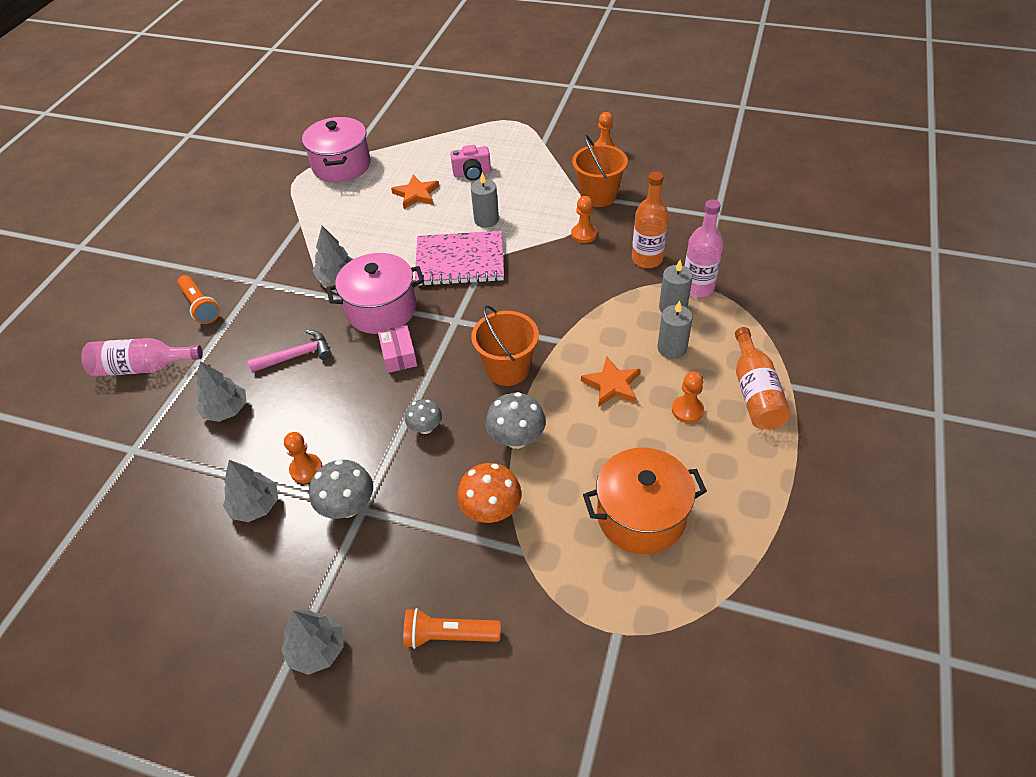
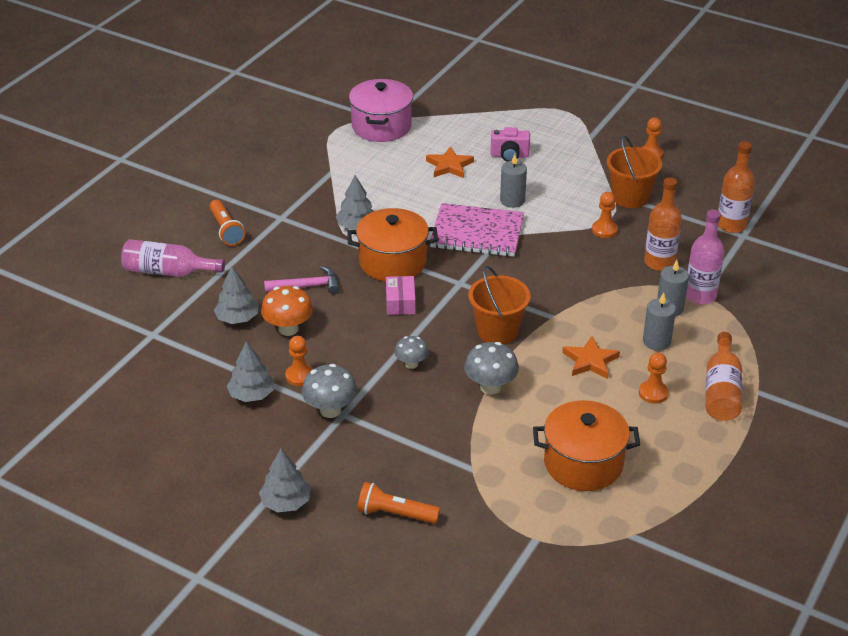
camera: 10 degrees right, 10 degrees down
(381, 309) = (392, 262): pink pot -> orange pot
(491, 510) = (453, 435): orange mushroom -> orange mushroom (288, 329)
(702, 207) = (731, 225): none -> orange bottle

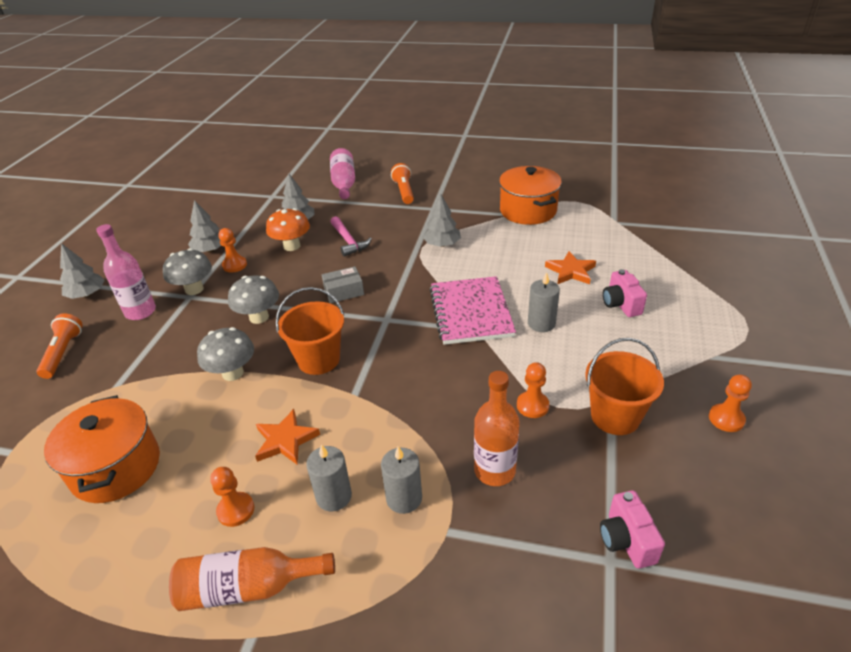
camera: 75 degrees right, 0 degrees up
(226, 230) = (404, 191): orange flashlight -> orange flashlight turned 120 degrees clockwise
(381, 126) = (601, 221): pink pot -> none
(392, 262) = (400, 274): orange pot -> orange pot (528, 210)
(400, 302) = (344, 291): pink box -> grey box
(411, 364) = (259, 317): grey mushroom -> grey mushroom, size x1.57
(700, 295) = (443, 528): pink bottle -> pink bottle (140, 312)
(731, 225) = (626, 540): orange bottle -> pink camera

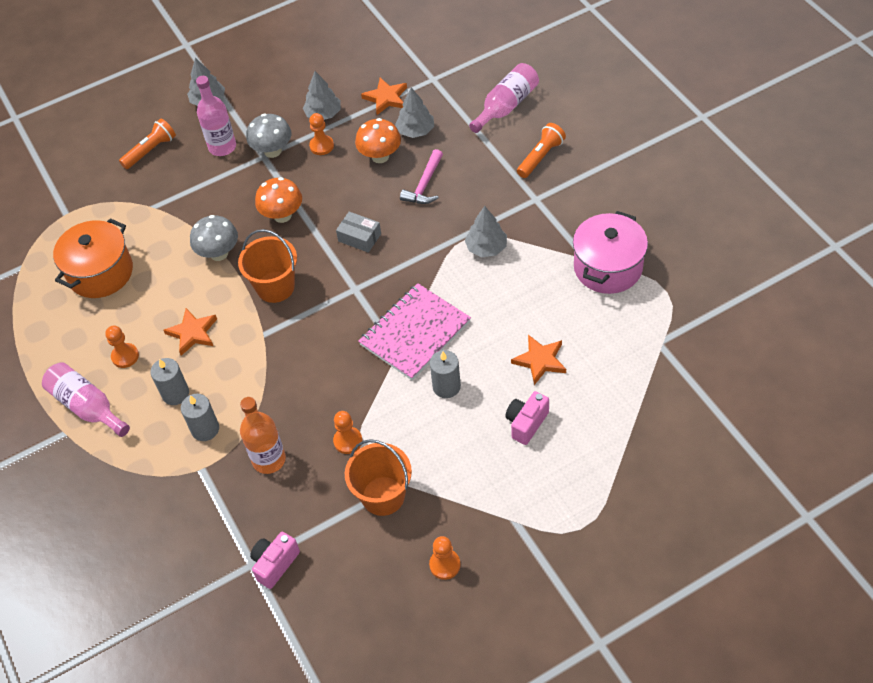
camera: 50 degrees right, 15 degrees up
(248, 587) = (87, 406): orange bottle -> pink bottle
(250, 219) = (386, 98): none -> orange star
(259, 317) = (282, 215): grey mushroom -> orange mushroom
(528, 210) = (608, 267): orange pot -> pink pot

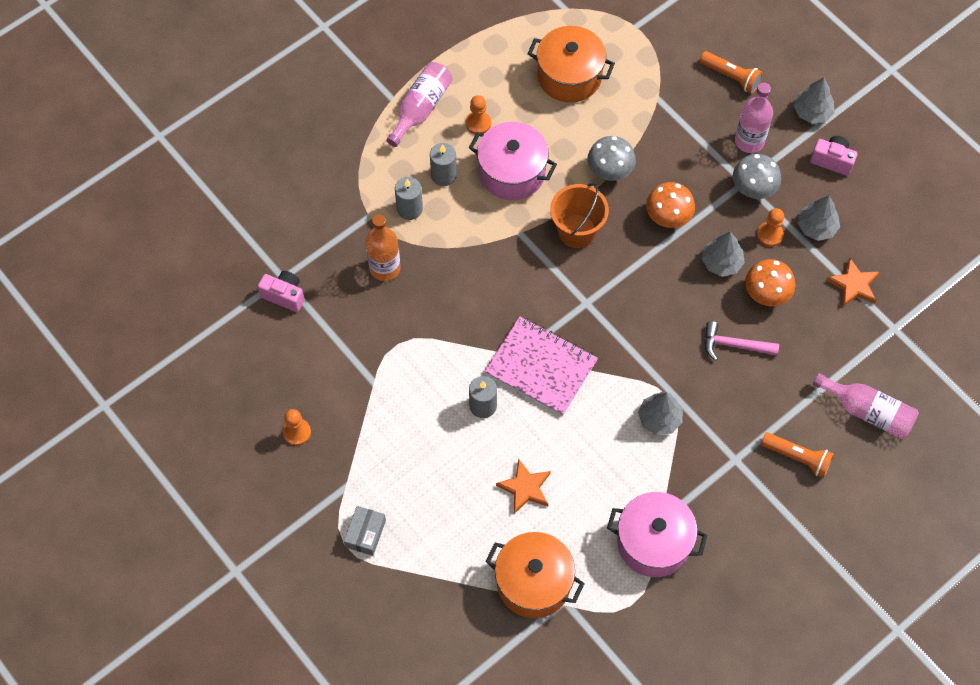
camera: 75 degrees right, 10 degrees up
(193, 333) = (512, 172): orange star -> pink pot
(348, 441) = (412, 330): orange pawn -> none
(359, 237) = (652, 295): grey box -> grey box (365, 533)
(383, 496) = (359, 370): orange bucket -> none
(416, 130) = (811, 323): grey tree -> grey tree (721, 262)
(526, 423) = (451, 483): pink camera -> pink camera (832, 160)
(638, 365) = (533, 582): none -> orange pot

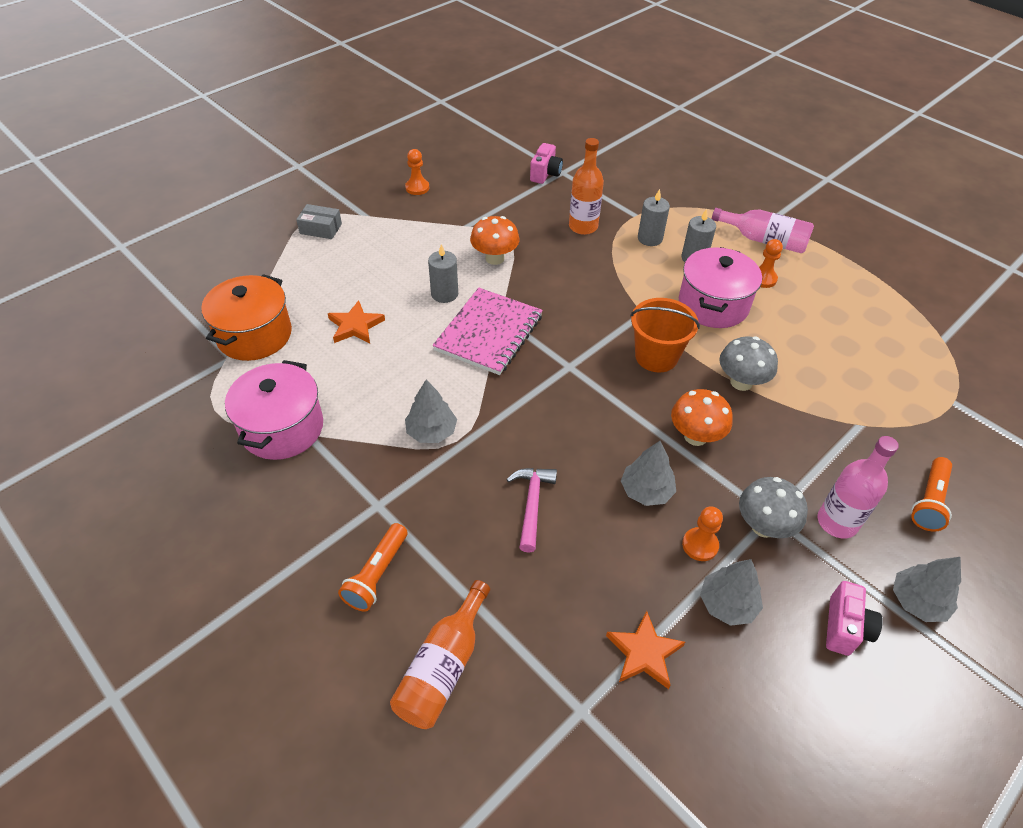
camera: 85 degrees right, 15 degrees down
(569, 76) = (853, 345): orange pot -> none
(766, 294) = (609, 540): orange mushroom -> orange mushroom (494, 258)
(868, 412) = (443, 668): pink bottle -> orange bottle

